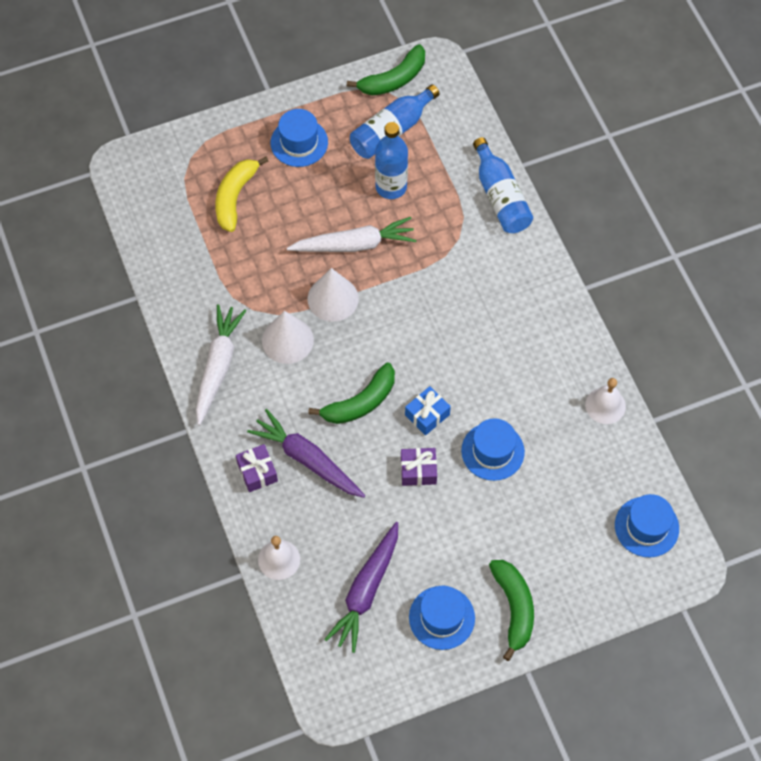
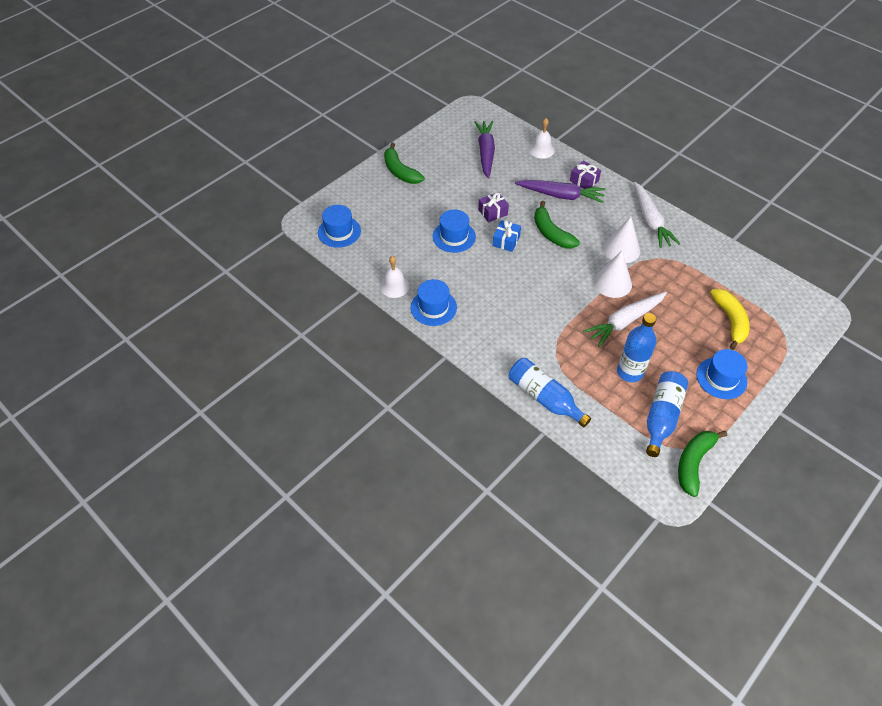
camera: 155 degrees right, 10 degrees down
(360, 402) = (551, 233): green banana -> green banana turned 60 degrees counterclockwise
(442, 617) = (437, 155): blue hat -> blue hat (433, 307)

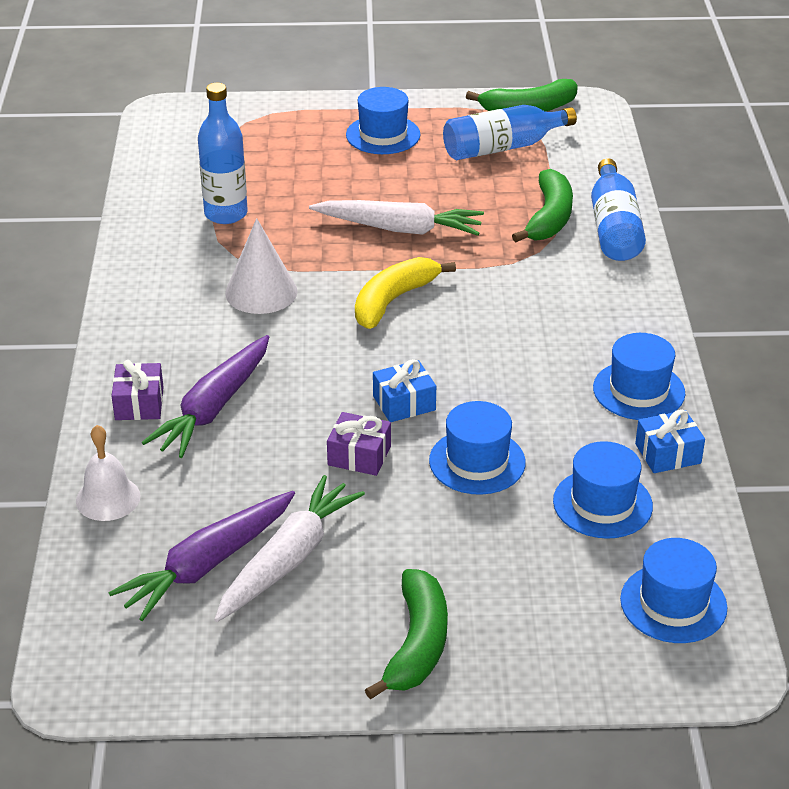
camera: 135 degrees left, 15 degrees down
(394, 286) = (668, 454): white bell -> blue gift
(396, 250) = (602, 503): none -> blue hat
(551, 233) = (320, 370): green banana -> green banana (549, 218)
(560, 195) = (214, 407): purple carrot -> purple carrot turned 120 degrees counterclockwise
(612, 283) = (343, 268): white cone -> none
(629, 372) = (475, 191): blue bottle -> blue bottle (226, 214)
(650, 221) = (157, 295): white carrot -> white carrot (288, 559)
(730, 321) = (277, 161): yellow banana -> yellow banana (393, 300)

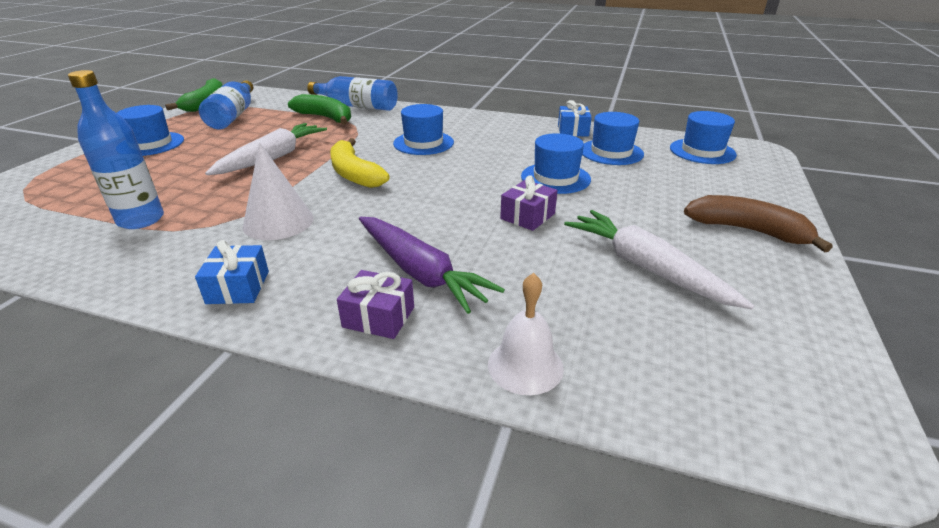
camera: 70 degrees left, 5 degrees down
(207, 564) = (647, 312): purple carrot -> none
(404, 403) = (476, 190): blue gift -> blue gift (238, 287)
(417, 644) = (747, 230): green banana -> brown banana
(638, 390) = (513, 127): blue hat -> blue hat (423, 143)

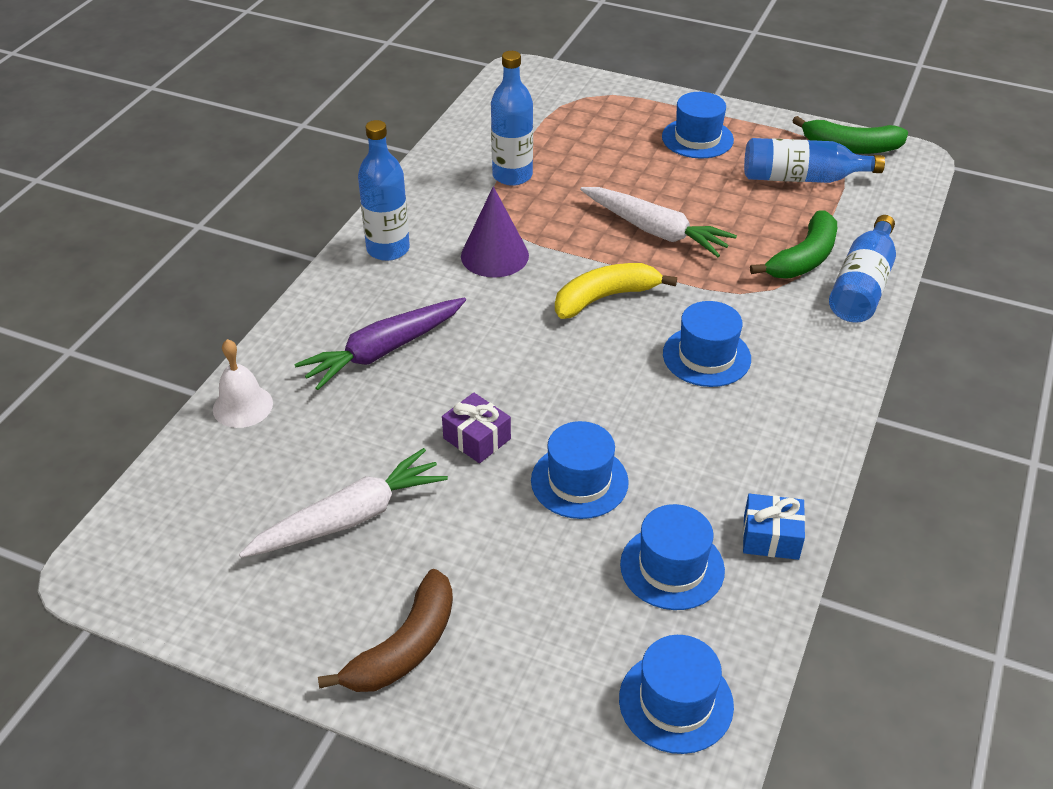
camera: 95 degrees right, 10 degrees up
(238, 287) = (388, 249): blue gift -> blue bottle
(278, 222) = (494, 255): white cone -> purple cone
(378, 317) = (326, 327): purple gift -> none

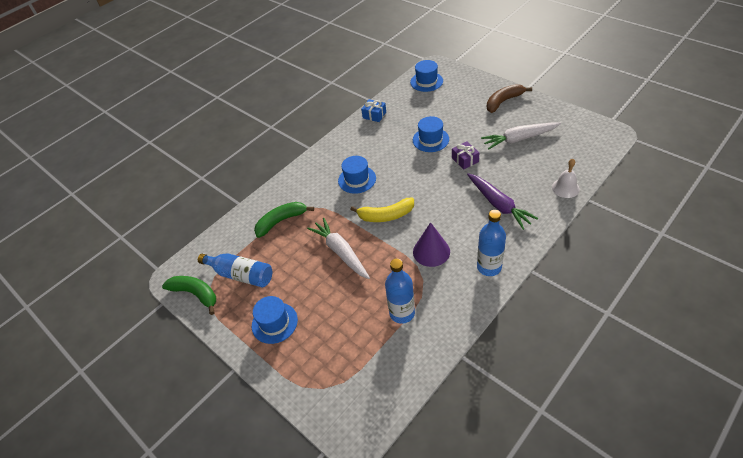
camera: 155 degrees left, 5 degrees up
(383, 351) = (498, 205): purple carrot -> purple carrot turned 75 degrees clockwise
(672, 567) = (411, 111): blue hat -> none
(862, 285) = (267, 202): blue bottle -> none

